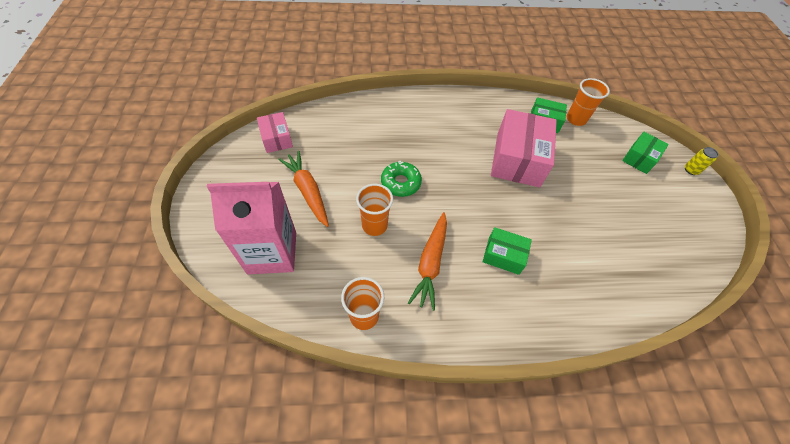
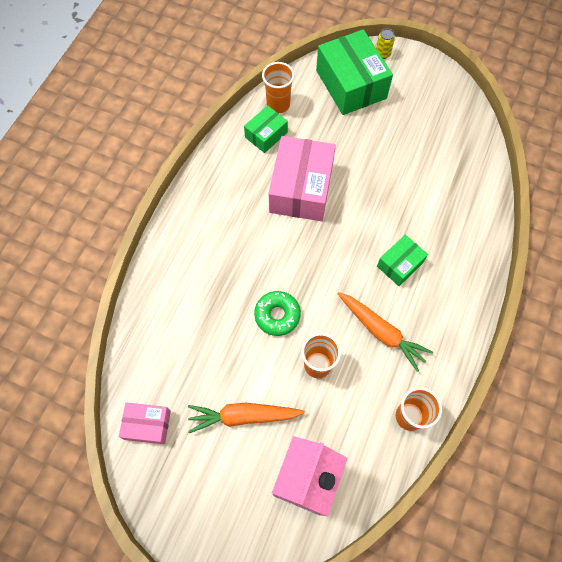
camera: 60 degrees left, 10 degrees up
(518, 159) = (301, 188): pink box -> pink box turned 60 degrees clockwise
(639, 158) = (351, 84): green box -> green box, size x1.87

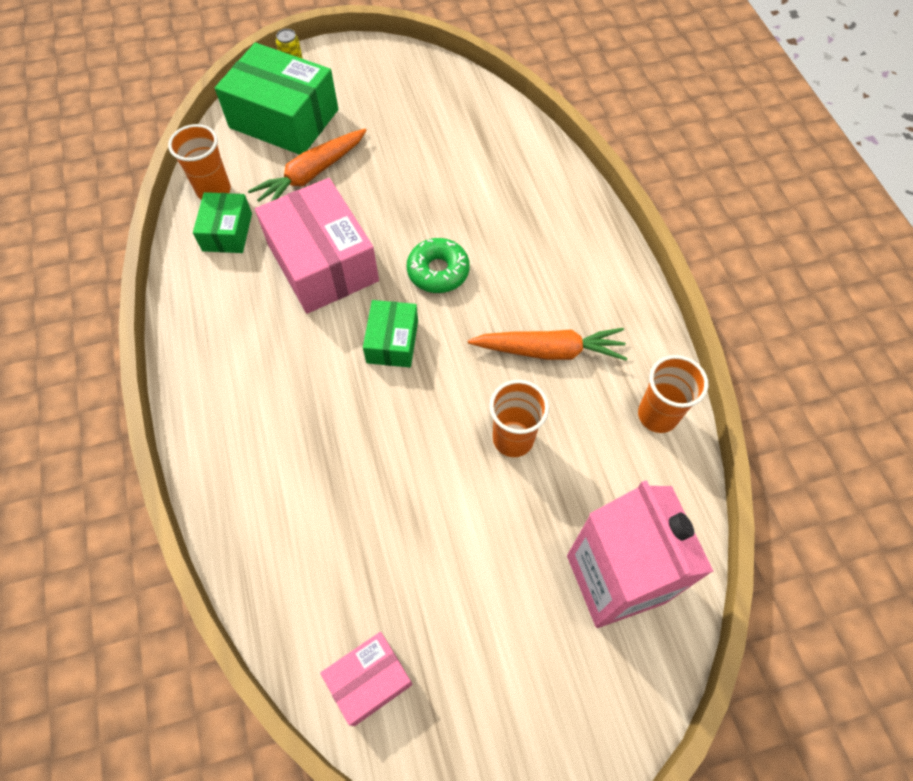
camera: 40 degrees left, 5 degrees down
(243, 416) = (480, 567): orange carrot -> orange carrot (311, 175)
(277, 315) = (418, 420): green donut -> green donut (438, 271)
(400, 264) = (505, 267): green box -> green box (392, 341)

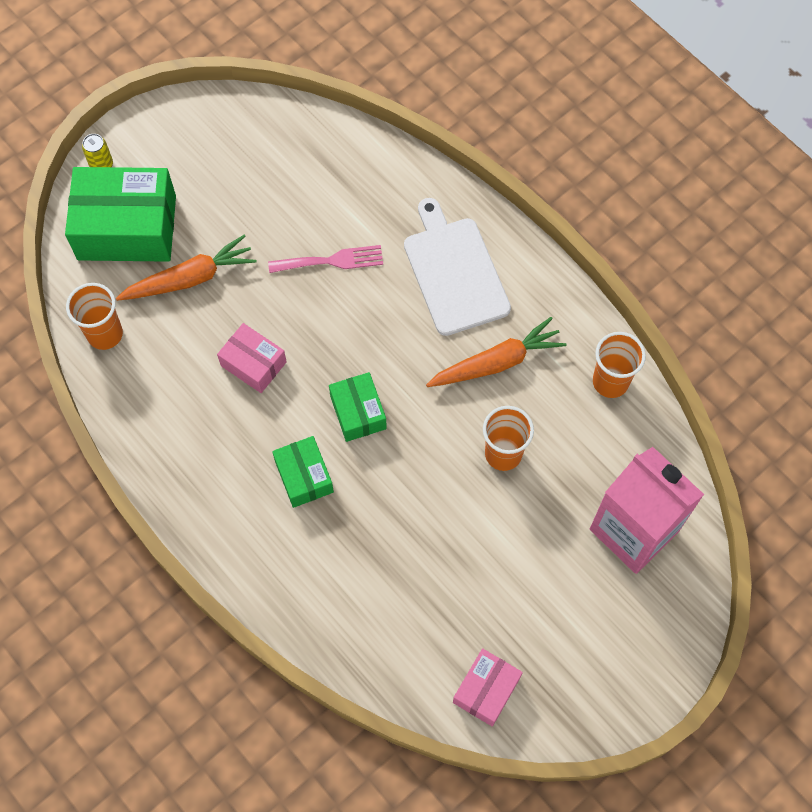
camera: 25 degrees left, 5 degrees up
(227, 232) = (145, 371): green box -> green box (304, 476)
(311, 175) = (190, 278): orange carrot -> orange carrot turned 135 degrees counterclockwise
(323, 262) = (253, 364): pink box -> pink box, size x0.53
(438, 271) = (363, 328): green donut -> none
(441, 206) = (331, 261): none -> pink fork
(548, 256) = (454, 271): none -> white cutting board

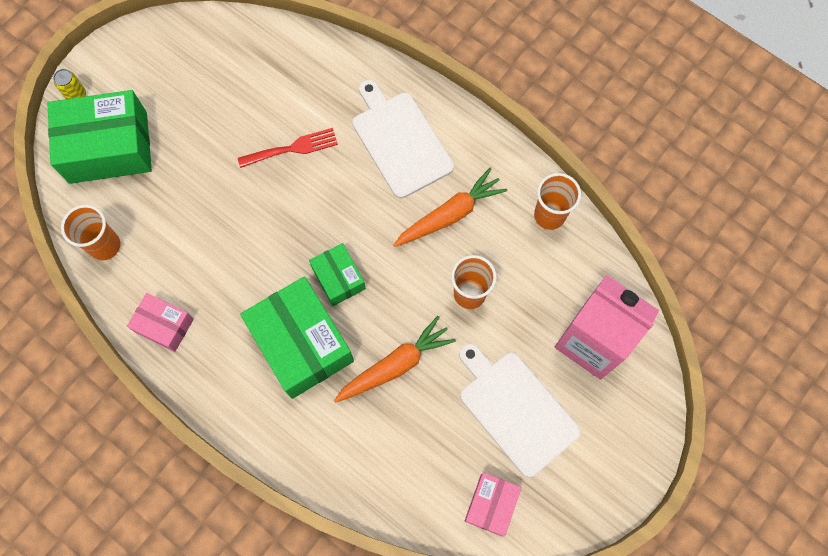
camera: 10 degrees left, 5 degrees up
(190, 278) = (172, 184): orange carrot -> orange carrot (395, 365)
(253, 364) = (240, 250): pink box -> pink box (164, 325)
(304, 476) = (301, 343): green box -> green box, size x1.87
(331, 261) = (292, 148): pink fork -> red fork
(532, 590) = (515, 409): none -> white cutting board

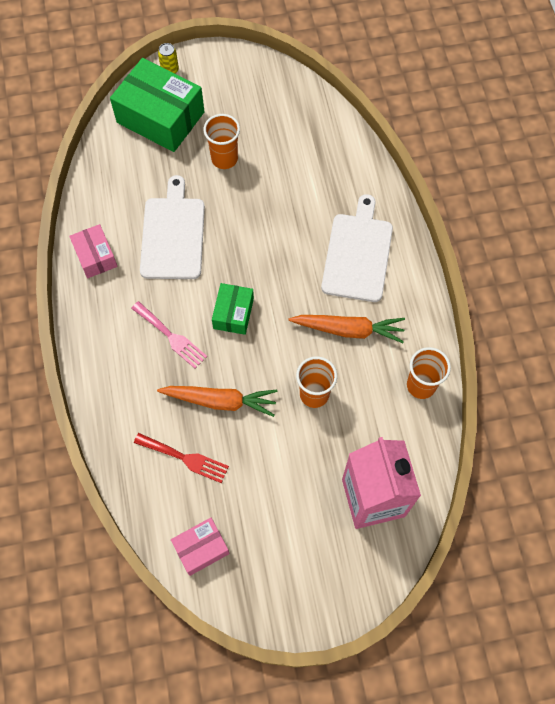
camera: 40 degrees right, 5 degrees down
(105, 246) = (104, 178): orange cup -> orange cup (224, 159)
(292, 148) = (279, 204): red fork -> red fork (185, 458)
(301, 343) = (171, 337): green box -> pink fork
(515, 409) = (276, 498): white cutting board -> white cutting board (173, 234)

